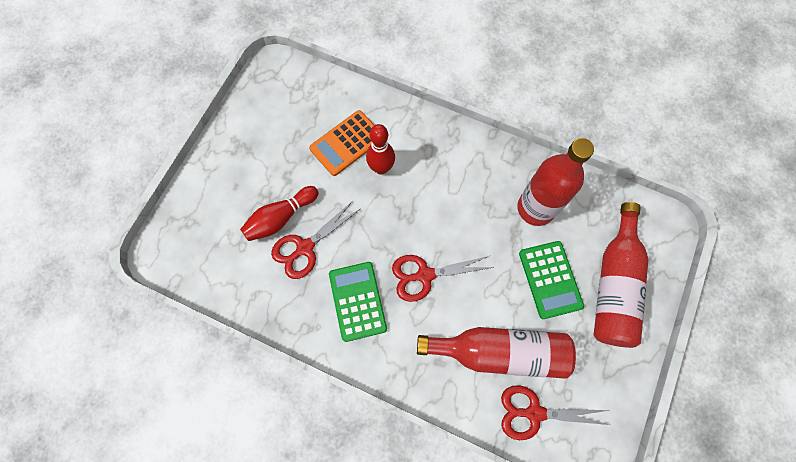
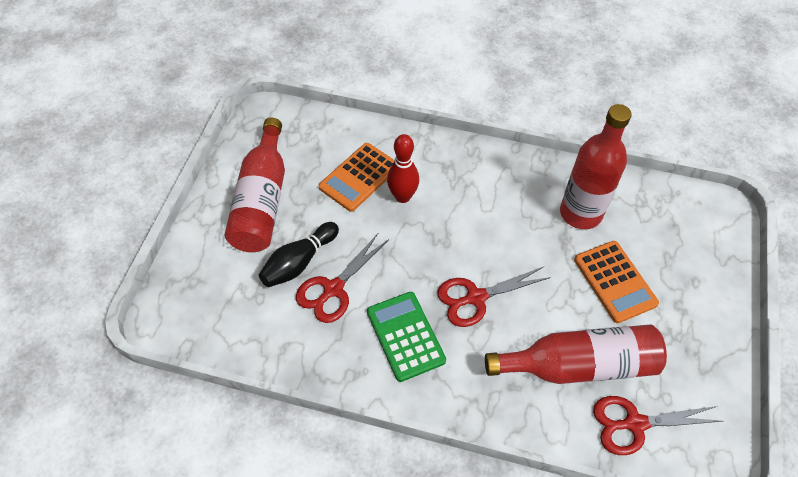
camera: 10 degrees left, 15 degrees down
(281, 218) = (299, 262): red bowling pin -> black bowling pin
(550, 279) = (615, 281): green calculator -> orange calculator
(614, 285) = (685, 277): red bottle -> red bottle (262, 200)

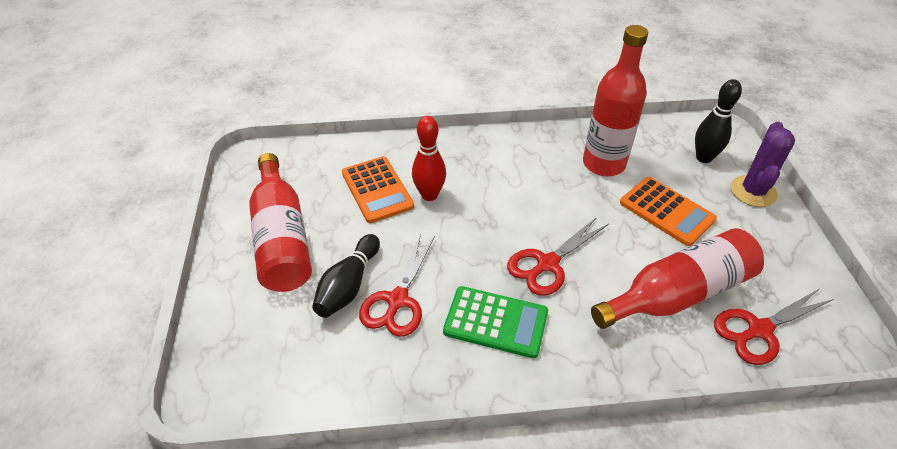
camera: 20 degrees left, 10 degrees down
(359, 177) = (377, 190): orange calculator -> orange calculator turned 45 degrees counterclockwise
(405, 336) = (495, 322): green calculator -> green calculator turned 150 degrees clockwise
(685, 236) = (704, 158): none -> black bowling pin
(714, 288) = (753, 191): none -> purple cactus

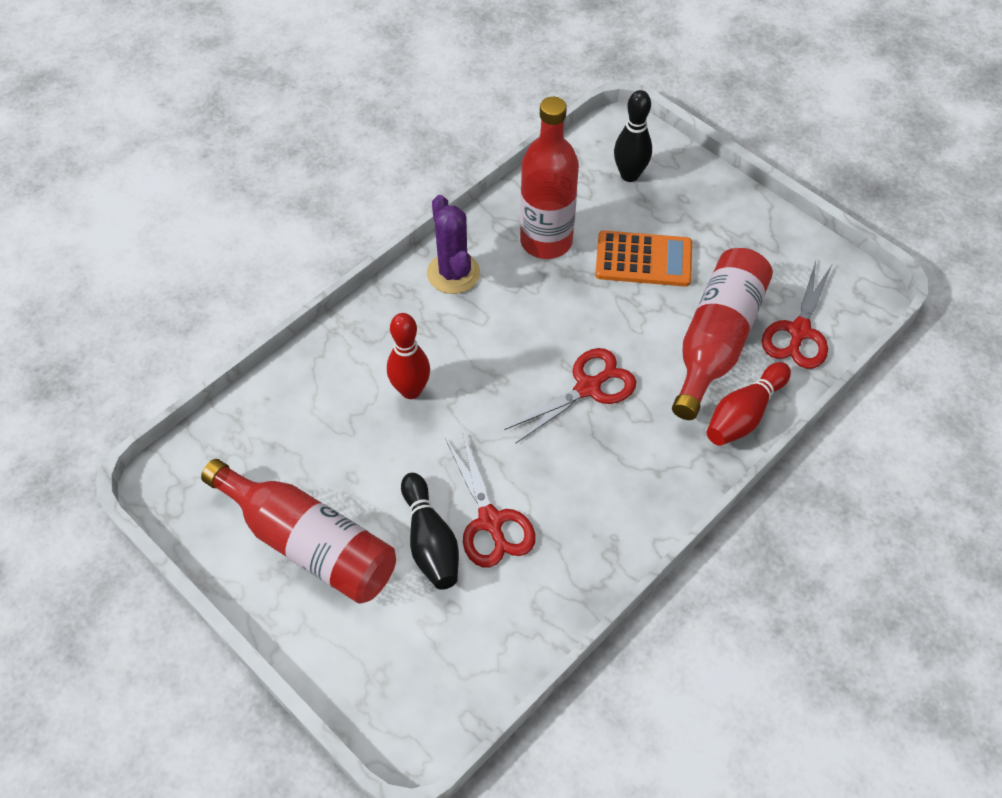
camera: 40 degrees left, 10 degrees up
(377, 190) = (351, 421): orange calculator -> none
(495, 322) = (595, 477): green calculator -> none
(547, 264) = (588, 388): red scissors -> red scissors turned 135 degrees counterclockwise
(655, 357) = (744, 414): none -> red bowling pin
(753, 191) = (698, 188): purple cactus -> purple cactus (453, 273)

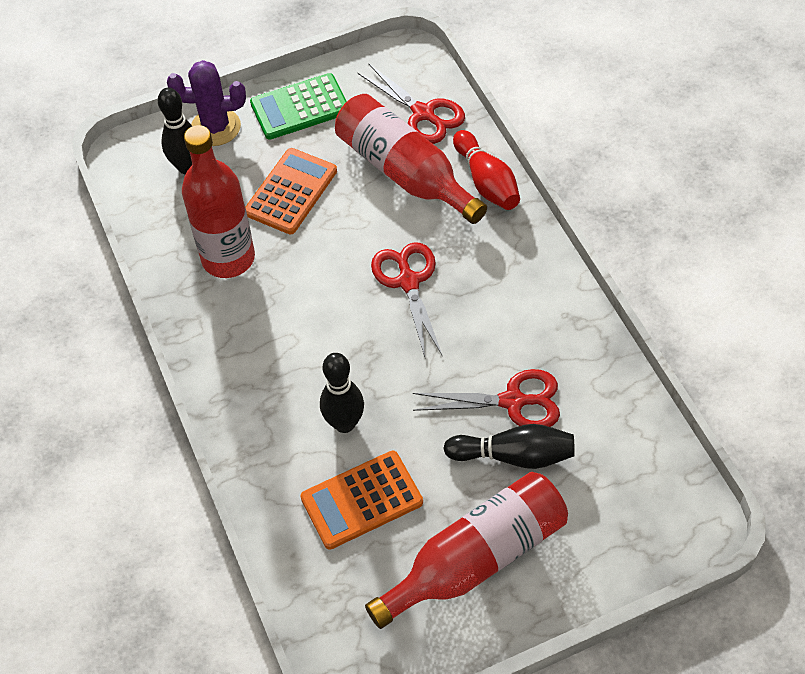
camera: 65 degrees left, 0 degrees up
(337, 431) = (362, 500): none -> orange calculator
(411, 390) = (344, 423): red bowling pin -> black bowling pin
(453, 273) = (225, 346): purple cactus -> purple cactus (215, 127)
(746, 230) = (300, 107): none -> green calculator

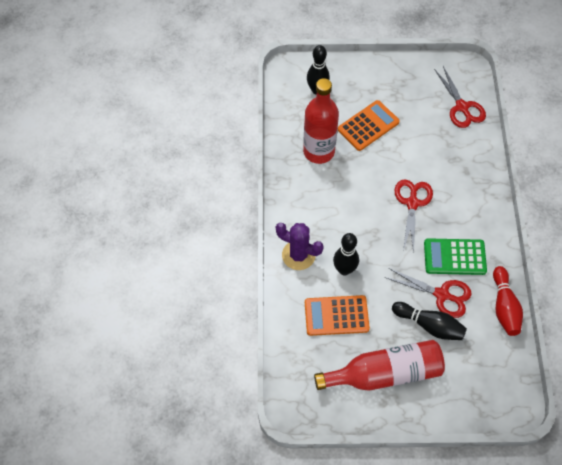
camera: 20 degrees right, 5 degrees up
(215, 127) = (341, 72): purple cactus -> purple cactus (298, 255)
(300, 107) = (393, 77): green calculator -> green calculator (454, 257)
(405, 172) = (437, 138): red bottle -> none
(486, 181) = (481, 161): red bowling pin -> red bowling pin (504, 306)

